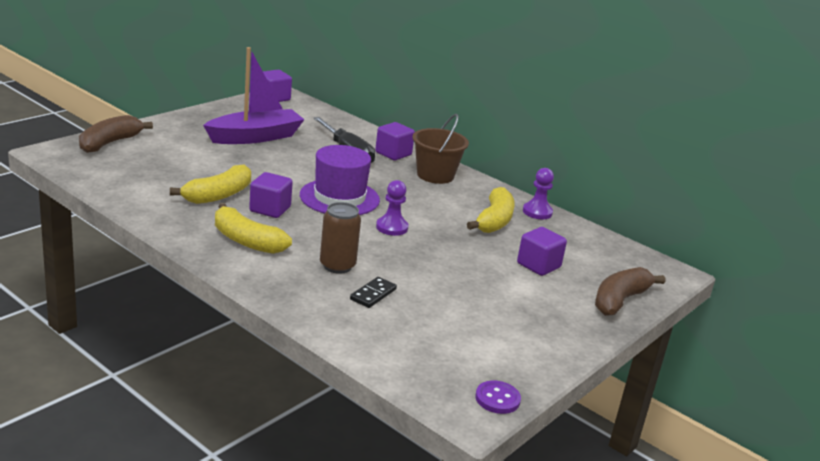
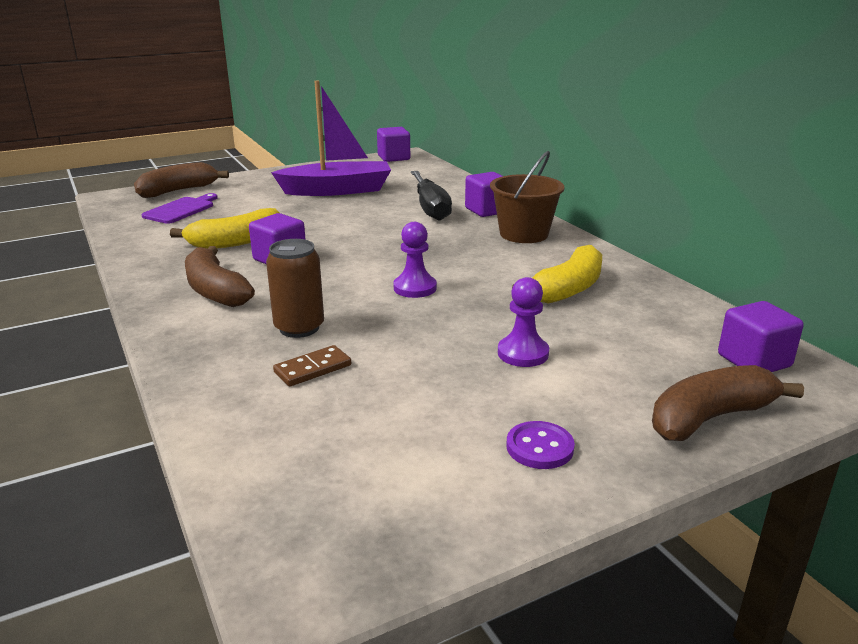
camera: 25 degrees right, 0 degrees up
(135, 164) = (181, 210): none -> purple cutting board
(247, 241) = (215, 291): yellow banana -> brown banana
(339, 197) = (377, 251): purple hat -> none
(373, 294) = (312, 369): black domino -> brown domino
(497, 399) = (368, 566): purple button -> purple button (539, 447)
(537, 212) = (641, 282): purple pawn -> purple pawn (523, 353)
(538, 265) = (597, 352): purple cube -> purple cube (754, 361)

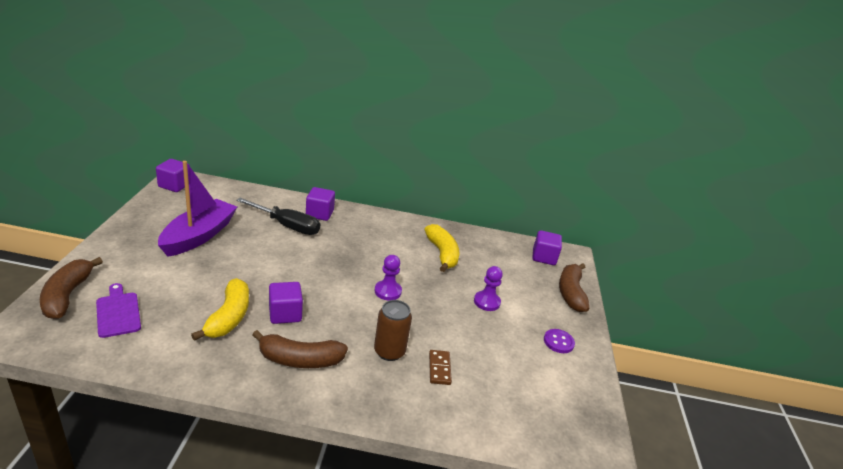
camera: 60 degrees left, 5 degrees up
(524, 234) = (367, 224): brown bucket -> none

